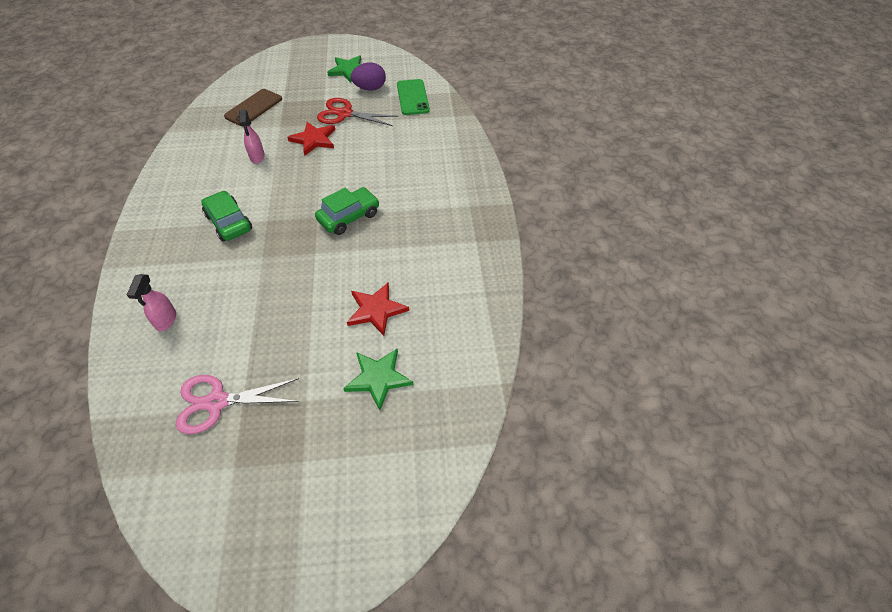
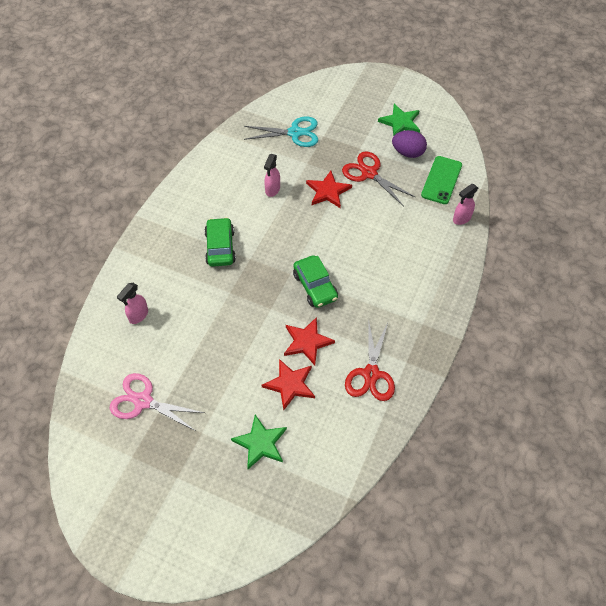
camera: 30 degrees right, 5 degrees up
(253, 108) = (295, 133): brown phone -> turquoise scissors
(349, 217) = (315, 286): green car -> green car turned 75 degrees clockwise
(370, 266) = (307, 342): none -> red star
(449, 118) = (461, 218): none -> pink spray bottle
(450, 265) = (371, 374): none -> red scissors

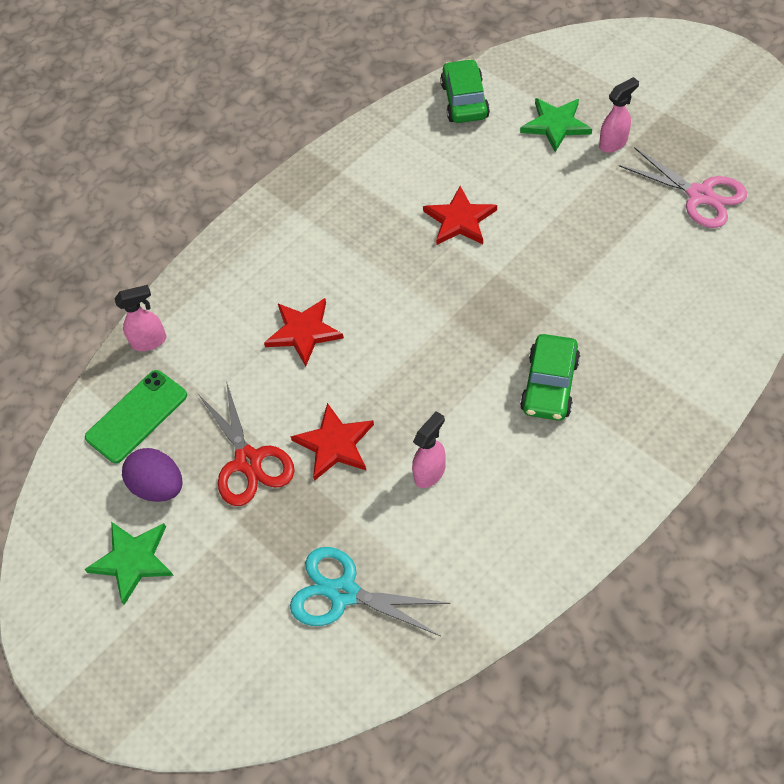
camera: 155 degrees left, 0 degrees up
(138, 316) = (699, 306): pink spray bottle -> pink spray bottle (613, 143)
(290, 385) = (500, 176): red star -> red star (303, 332)
(315, 286) = (420, 289): green car -> green car (464, 101)
(371, 374) = (392, 167): red scissors -> none

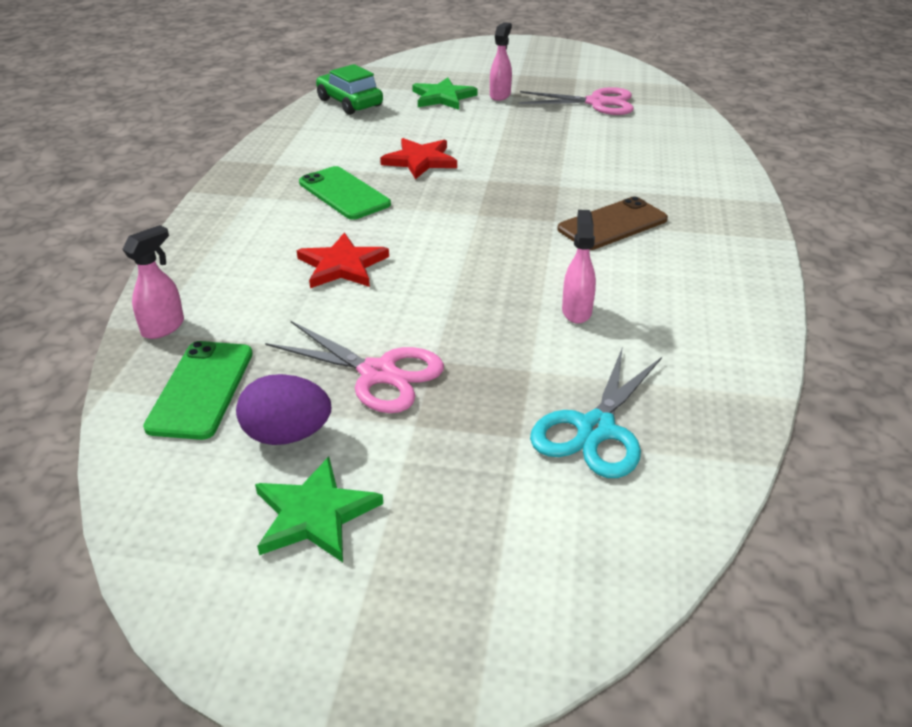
camera: 40 degrees left, 20 degrees down
(248, 461) = (378, 373): red scissors -> pink scissors
(334, 444) = (460, 327): red star -> none
(343, 593) = (595, 429): turquoise scissors -> turquoise scissors turned 45 degrees counterclockwise
(366, 239) = (344, 193): none -> green phone
(549, 385) = (612, 224): green car -> brown phone

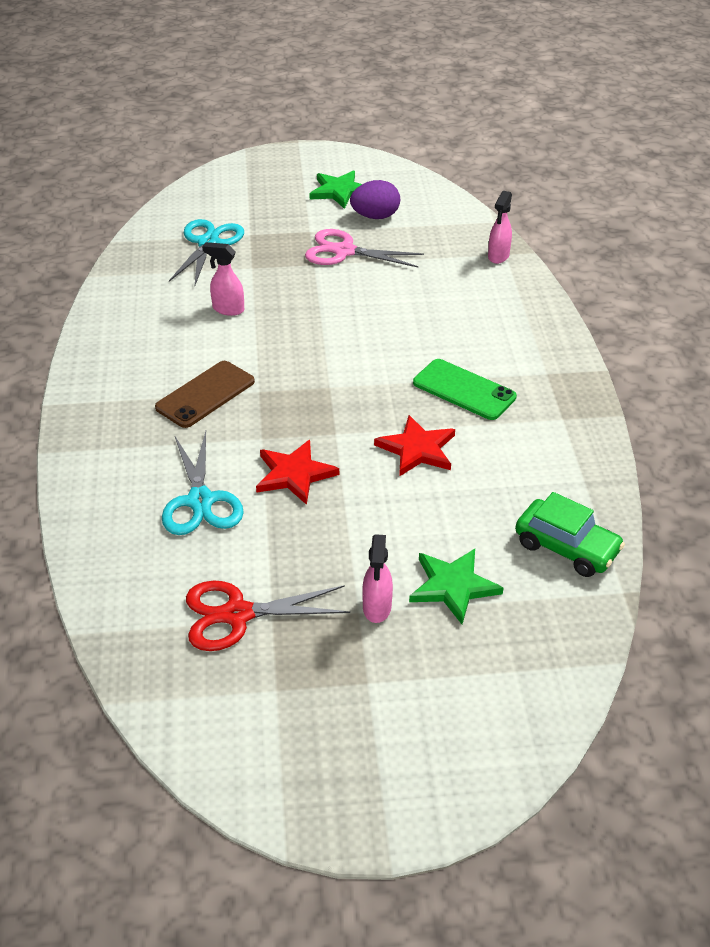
camera: 165 degrees right, 5 degrees up
(201, 389) = (440, 229): green phone -> none
(342, 265) = (414, 317): red star -> red star (294, 474)
(576, 311) = (228, 309): pink spray bottle -> pink spray bottle turned 120 degrees clockwise
(597, 103) = (237, 614): pink scissors -> red scissors
(621, 154) = (200, 501): none -> turquoise scissors

